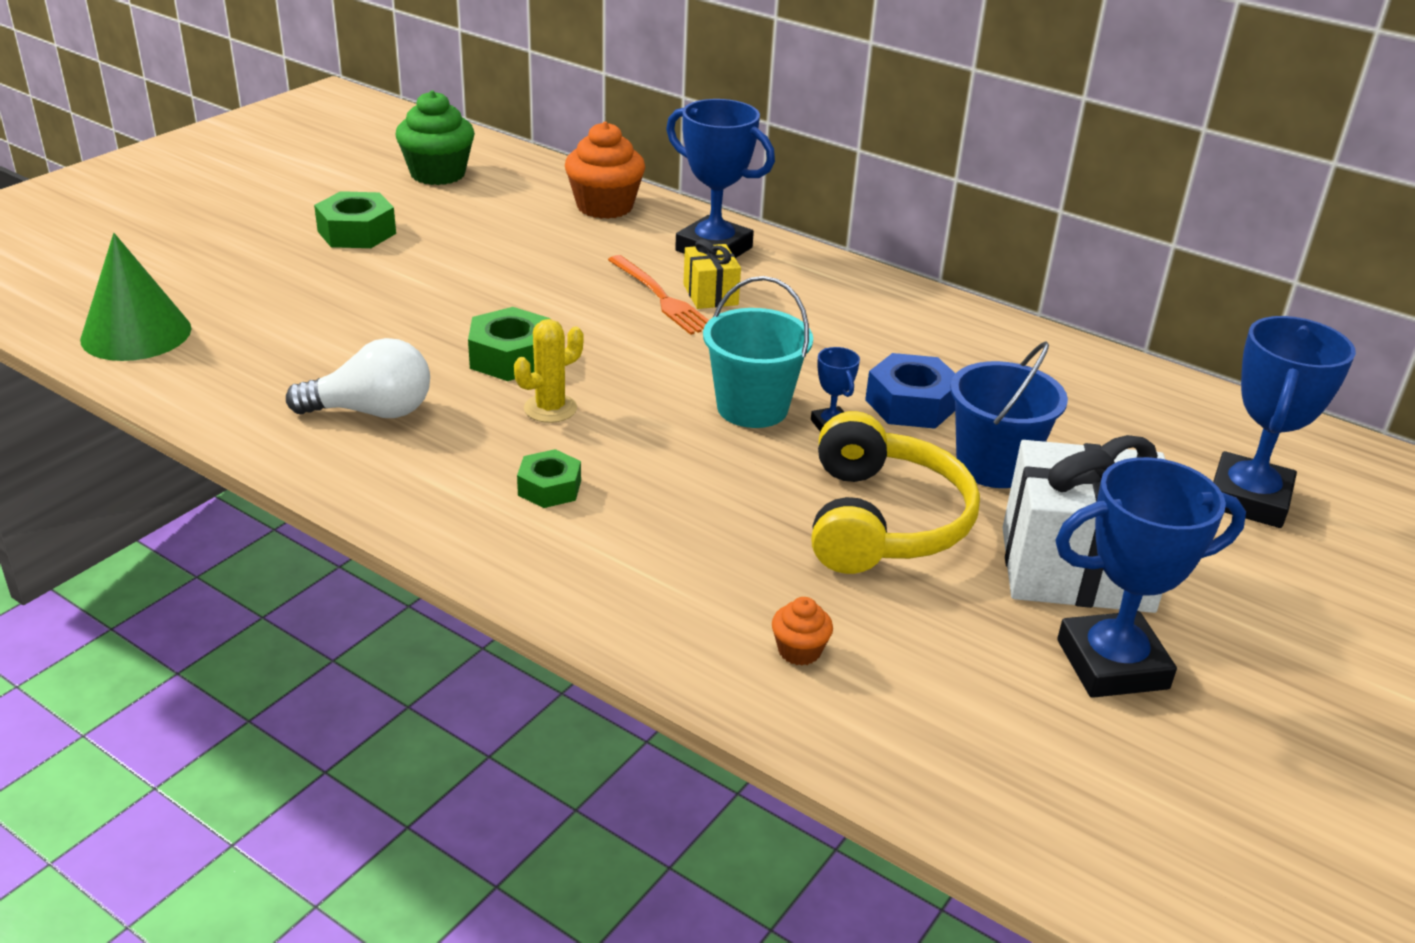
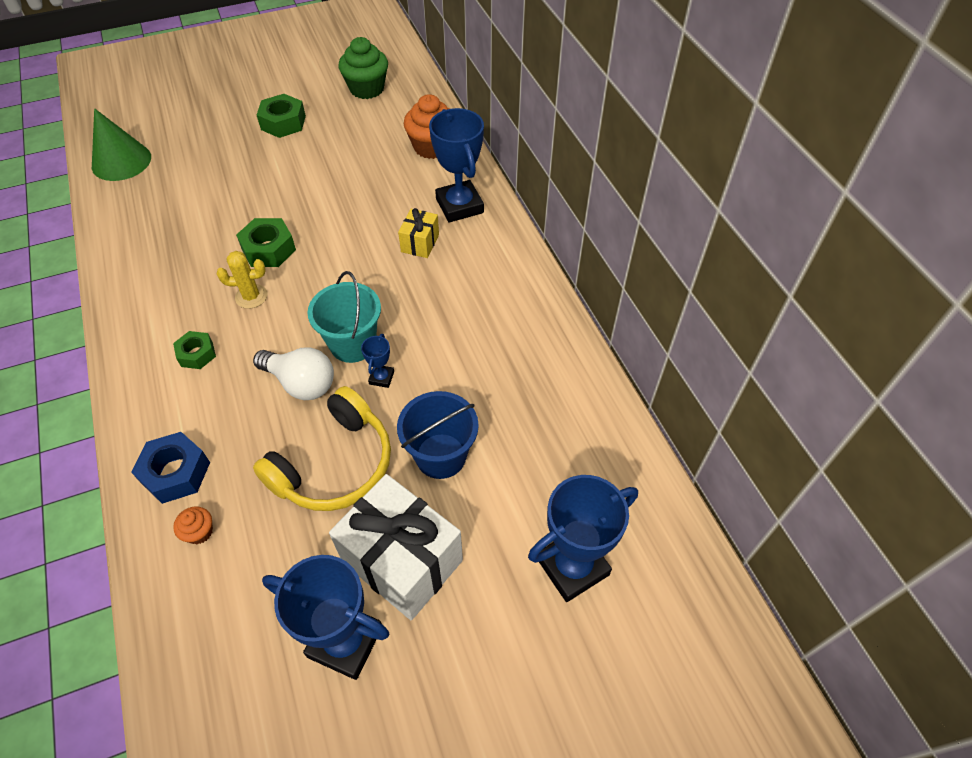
camera: 35 degrees right, 20 degrees up
(372, 412) = (169, 261): white light bulb -> white light bulb (301, 383)
(660, 297) = (390, 234): orange fork -> none
(911, 404) = (444, 383): blue nut -> blue nut (176, 473)

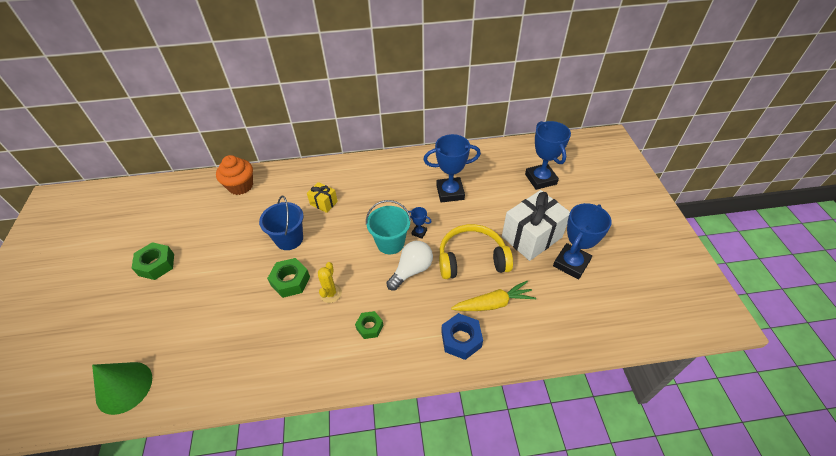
camera: 75 degrees left, 5 degrees down
(199, 532) = (504, 326): orange cupcake -> none
(243, 510) = (493, 303): none -> yellow carrot
(334, 465) = (472, 259): yellow headphones -> yellow headphones turned 60 degrees counterclockwise
(367, 89) = (154, 211): green cupcake -> none
(441, 456) = (475, 214): blue bucket -> blue bucket (289, 239)
(459, 206) = (301, 181): blue trophy -> blue trophy (450, 192)

